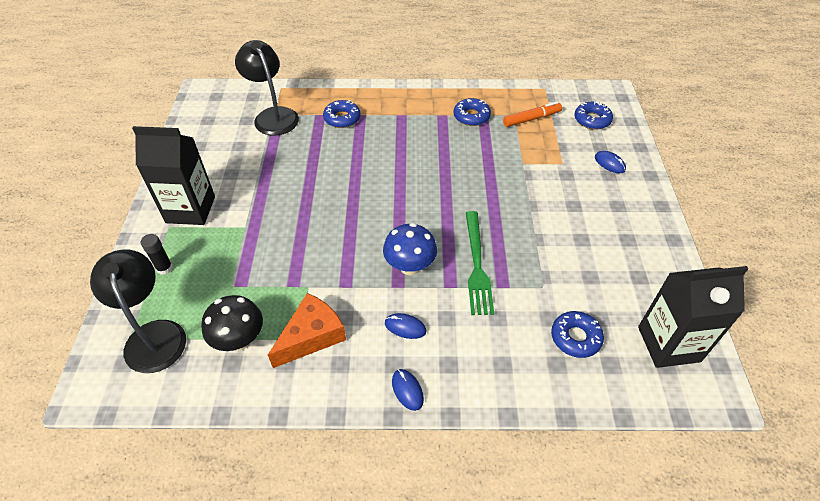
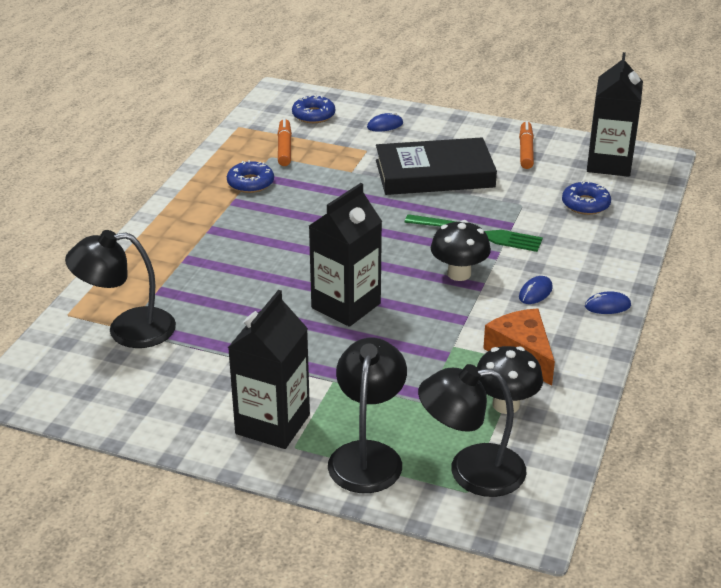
camera: 70 degrees left, 15 degrees down
(164, 268) = (367, 455): black glue stick -> black lamp
(338, 209) = (346, 305): none -> black carton
(342, 118) = (180, 274): blue donut -> none
(410, 266) = (459, 274): blue mushroom -> black mushroom
(554, 214) = (434, 174): none -> black book
(642, 269) = (526, 150): none -> orange marker

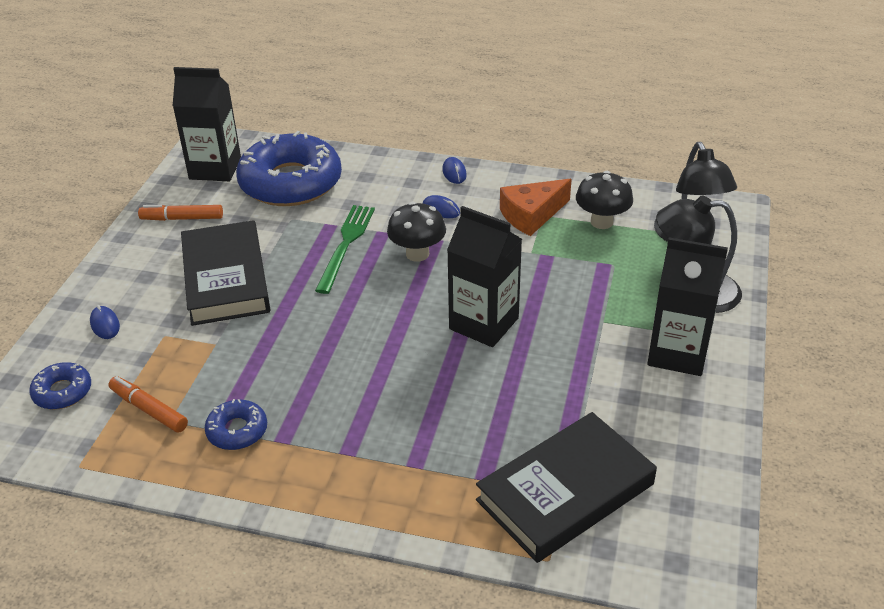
camera: 95 degrees left, 5 degrees up
(127, 330) = (565, 492): black lamp -> black book
(284, 148) = (149, 410): orange marker -> orange marker turned 45 degrees clockwise
(585, 204) = (290, 182): blue donut -> blue donut, size x2.20

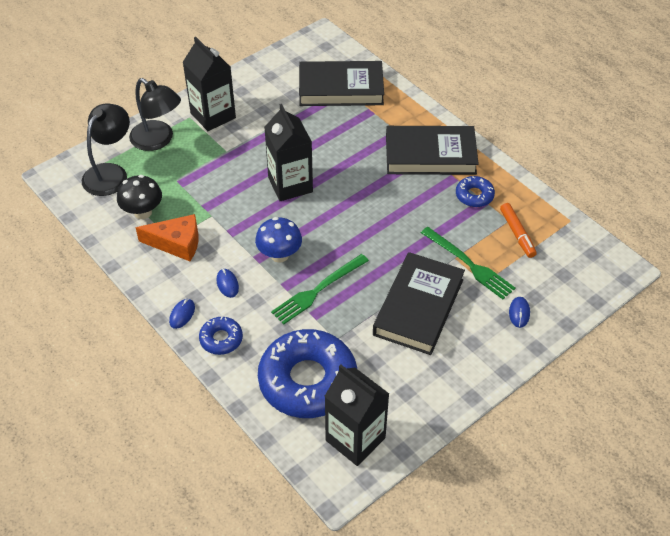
camera: 145 degrees left, 10 degrees up
(62, 392) = (565, 273): blue donut -> blue donut (221, 339)
(182, 218) = (416, 390): orange marker -> none
(193, 345) = (469, 264): none -> green fork
(340, 457) = (430, 155): none -> black book
(417, 254) = (279, 255): black mushroom -> blue mushroom

